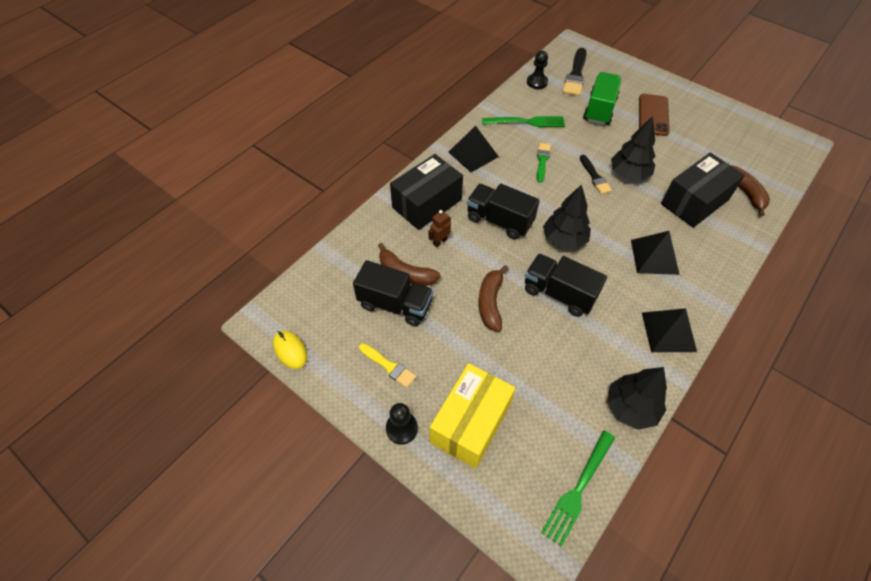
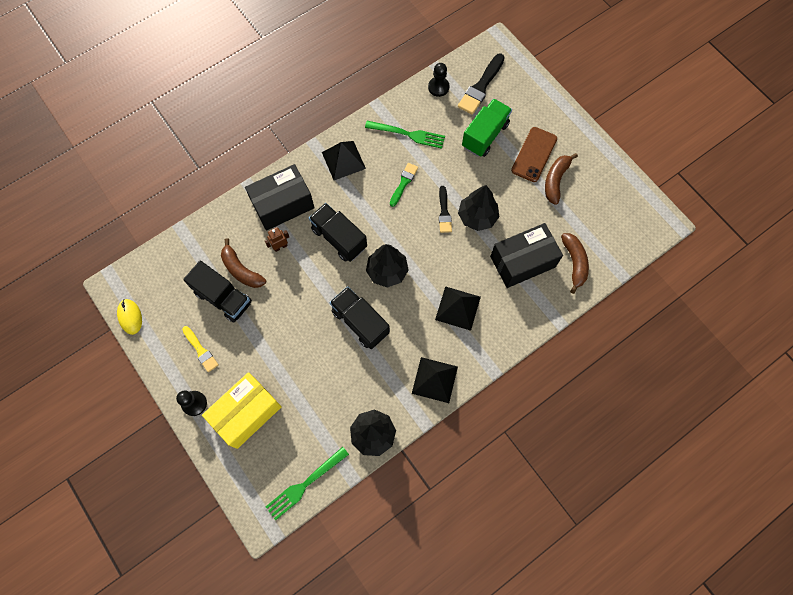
camera: 15 degrees right, 15 degrees up
(490, 302) = (301, 315): brown banana -> brown banana (555, 180)

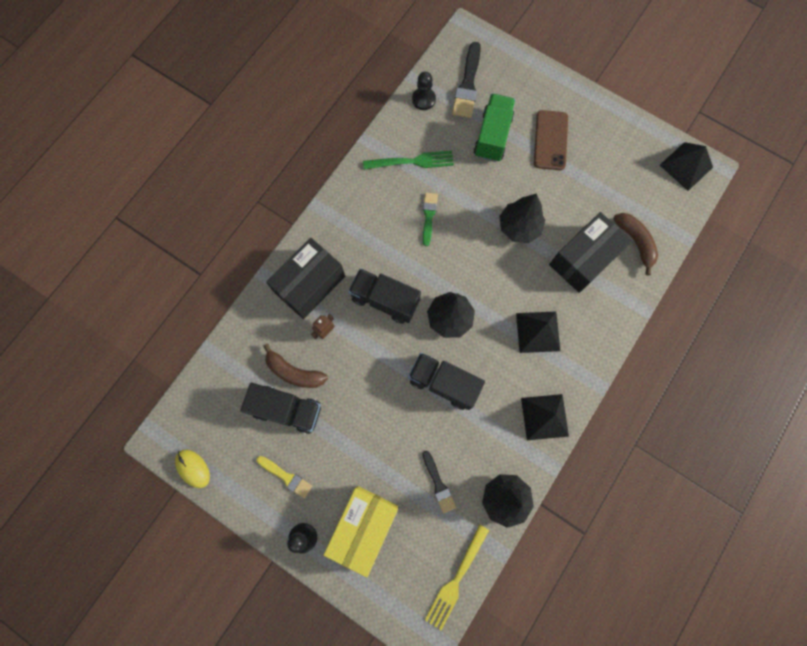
camera: 20 degrees left, 5 degrees up
(305, 484) = (456, 579): green fork -> yellow fork
(343, 160) = (355, 213): black pyramid -> black pyramid (686, 166)
(444, 212) = (483, 234): black brush -> black brush (438, 484)
(555, 180) = (583, 160): brown banana -> none

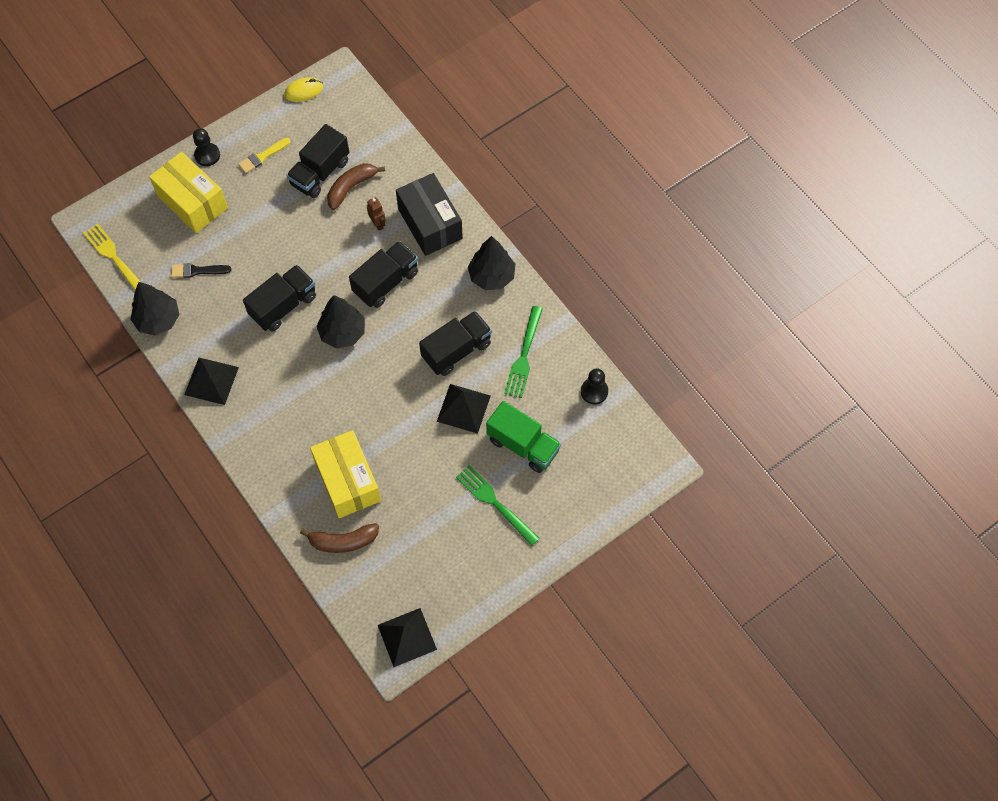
camera: 110 degrees right, 10 degrees down
(429, 216) = (456, 350): green brush -> black truck
(467, 85) = (596, 443): black brush -> none
(519, 227) = (409, 431): black tree -> black tree (491, 276)
(538, 332) = (293, 406): black pyramid -> black pyramid (463, 408)
(550, 140) = (495, 503): brown phone -> green fork
(583, 259) = (348, 481): black box -> yellow box

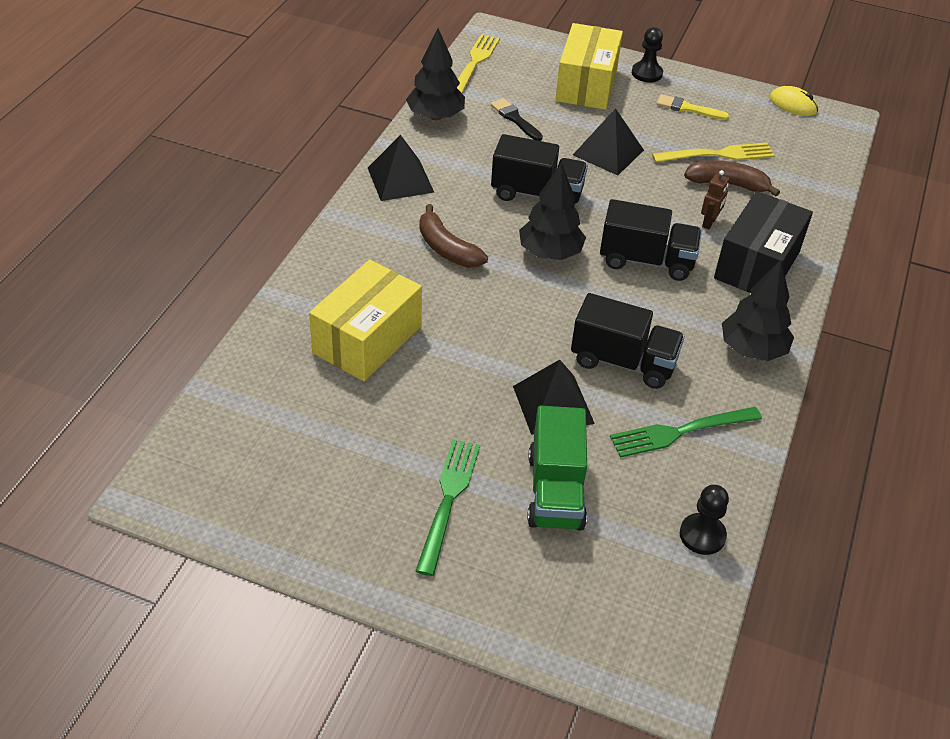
camera: 55 degrees right, 20 degrees down
(320, 173) = (717, 154): black truck -> yellow fork
(343, 541) = (285, 370): brown banana -> brown banana (447, 248)
(407, 637) = (191, 493): black pyramid -> black pyramid (608, 152)

